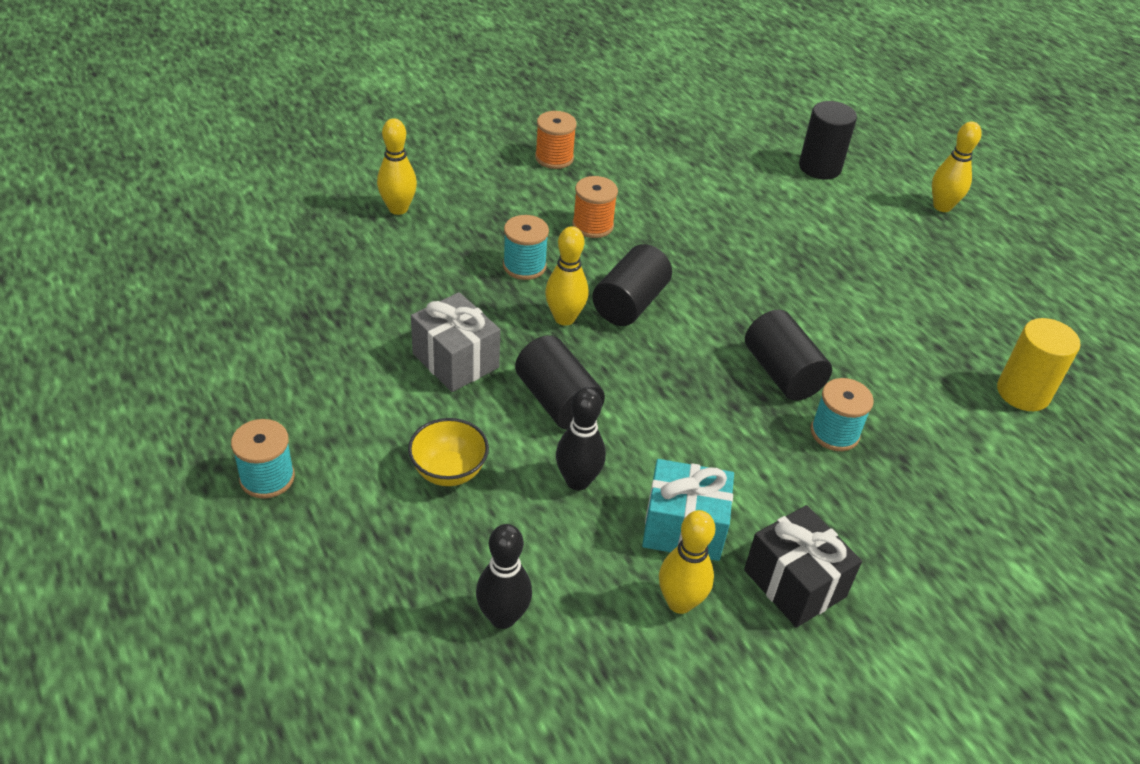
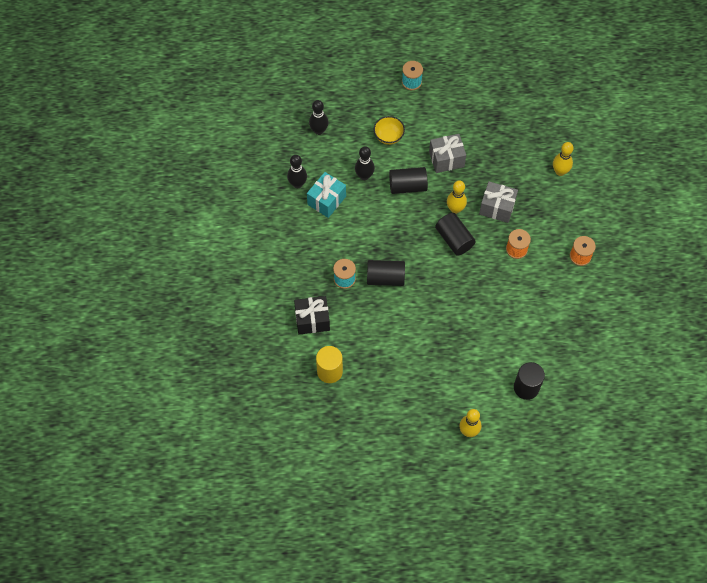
camera: 120 degrees right, 20 degrees up
(524, 266) = (497, 207): turquoise spool -> grey gift
(680, 602) = (297, 184): yellow bowling pin -> black bowling pin
(794, 583) = (286, 223): black gift -> black gift (312, 320)

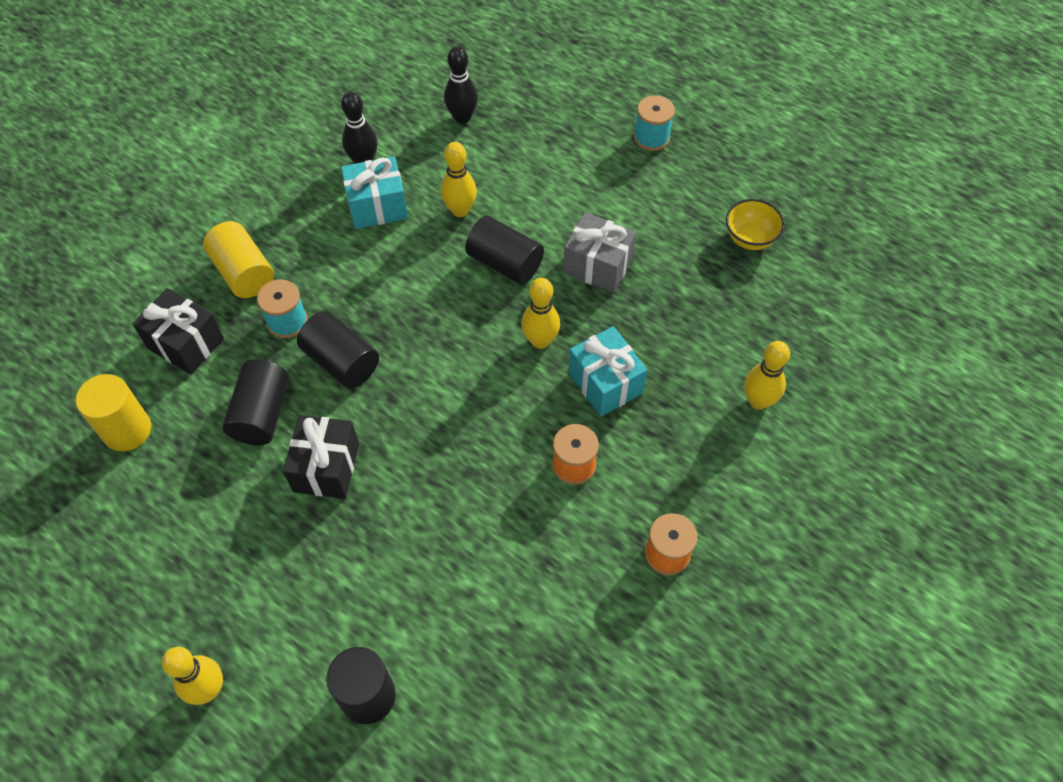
camera: 40 degrees right, 5 degrees down
(302, 272) = (244, 272): none -> yellow cylinder
(364, 176) = (460, 210): black bowling pin -> yellow bowling pin
(388, 137) = (546, 184): yellow bowl -> yellow bowl (750, 238)
(425, 323) = (326, 467): none -> black gift
(454, 239) = (494, 381): black cylinder -> black cylinder (262, 413)
(497, 207) = (605, 383): grey gift -> turquoise gift

